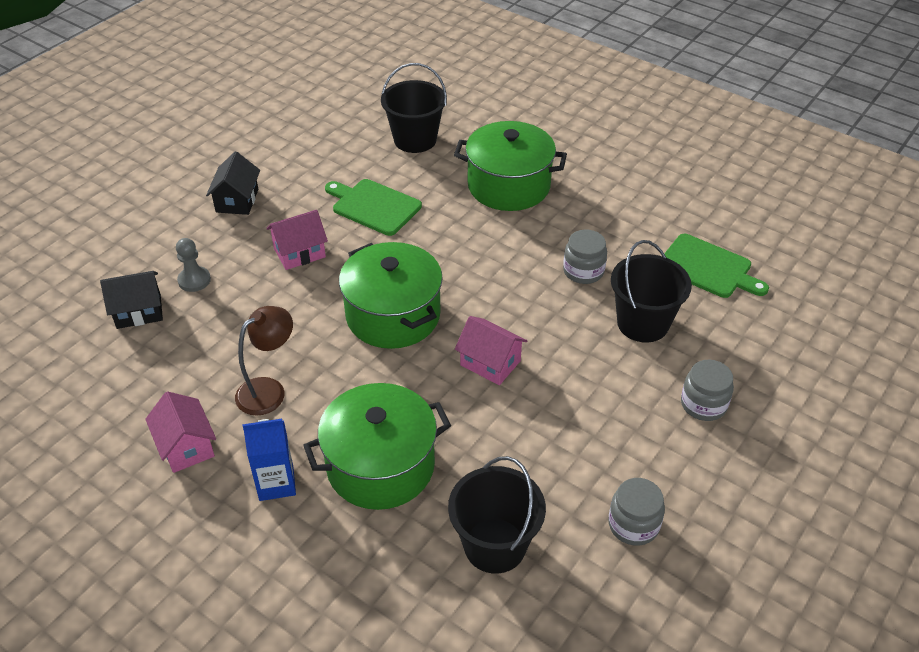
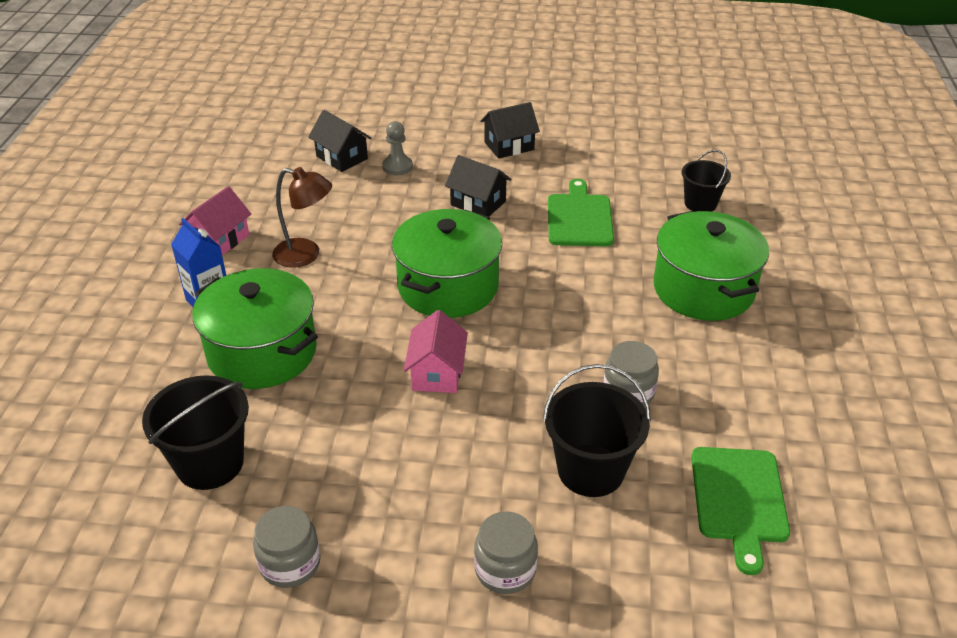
camera: 60 degrees right, 5 degrees down
(299, 253) = (478, 203): pink house -> black house
(415, 140) = (700, 204): black bucket -> black bucket, size x0.65

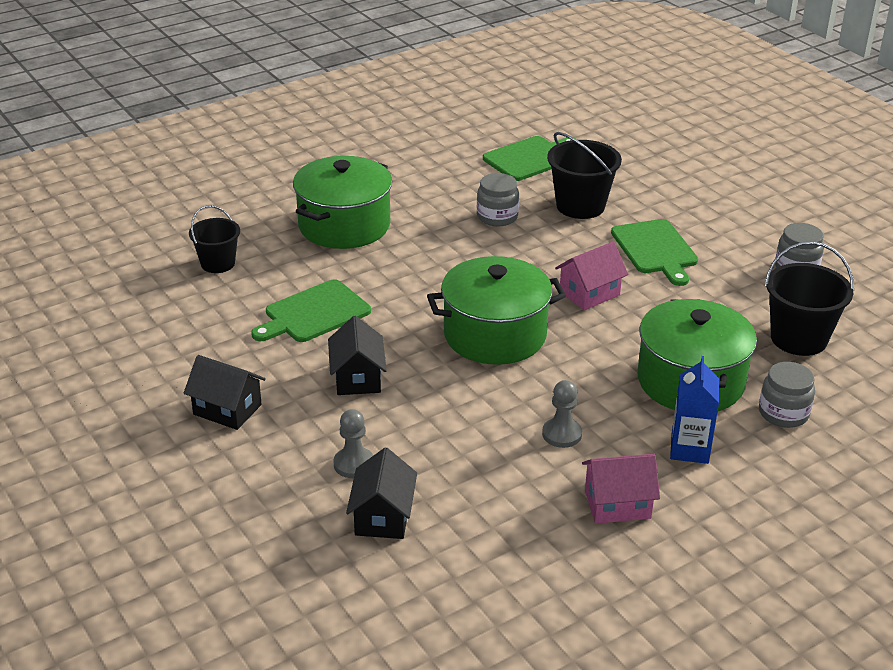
camera: 130 degrees left, 5 degrees down
(306, 255) = (562, 434): brown lamp -> grey pawn
(450, 470) = (655, 249): none -> green cutting board
(505, 569) = (685, 204): grey jar -> grey jar (783, 413)

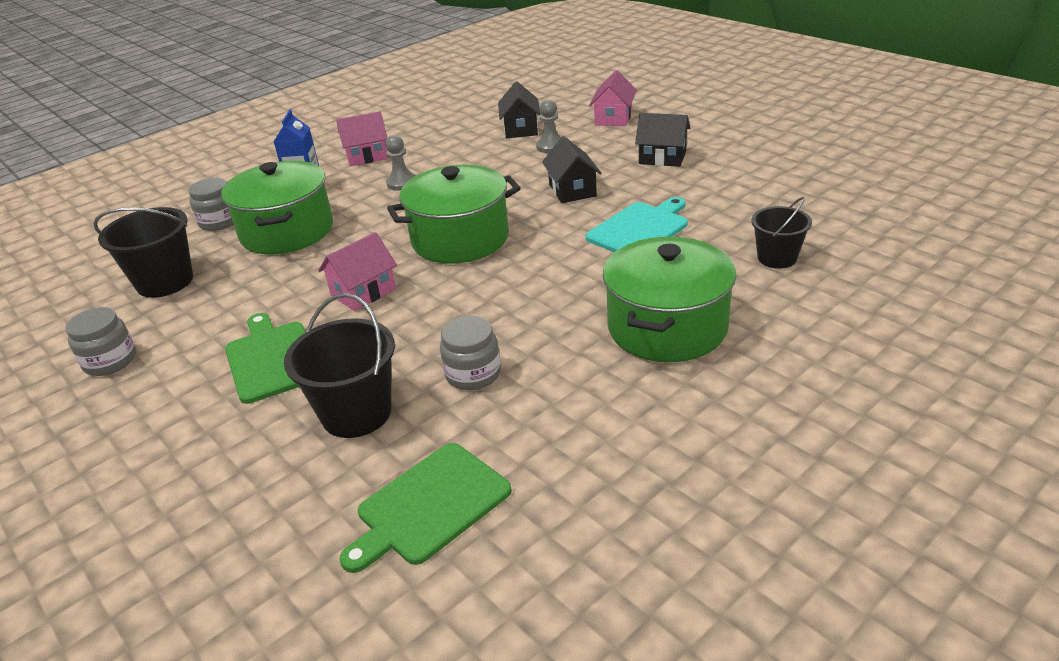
camera: 175 degrees right, 0 degrees up
(239, 510) = (613, 118): none -> pink house
(313, 313) = (640, 229): green cutting board -> turquoise cutting board

